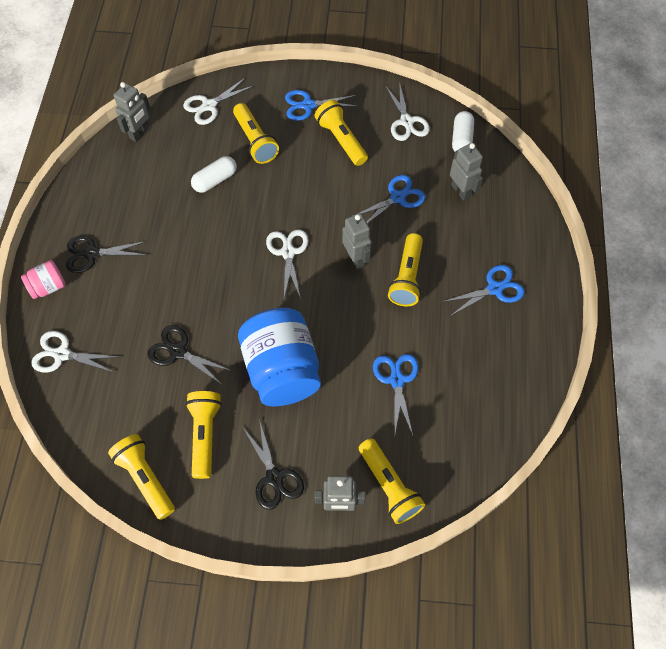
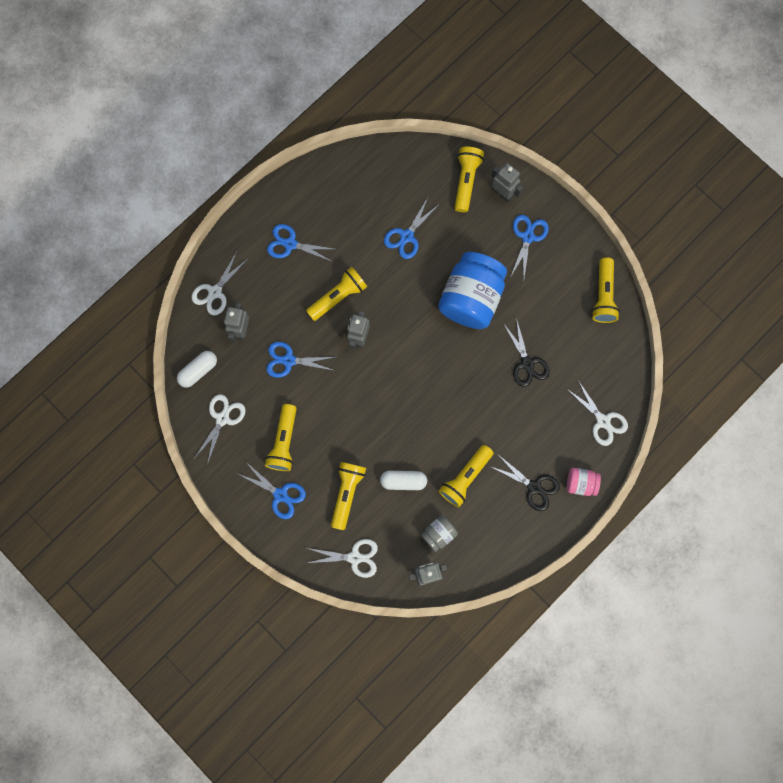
camera: 140 degrees left, 15 degrees up
(152, 165) = (438, 534): none -> grey jar
(205, 434) = (549, 294): yellow flashlight -> yellow flashlight (465, 478)
(274, 477) = (527, 237): black scissors -> blue scissors
(288, 252) = (400, 379): white scissors -> white scissors (215, 292)

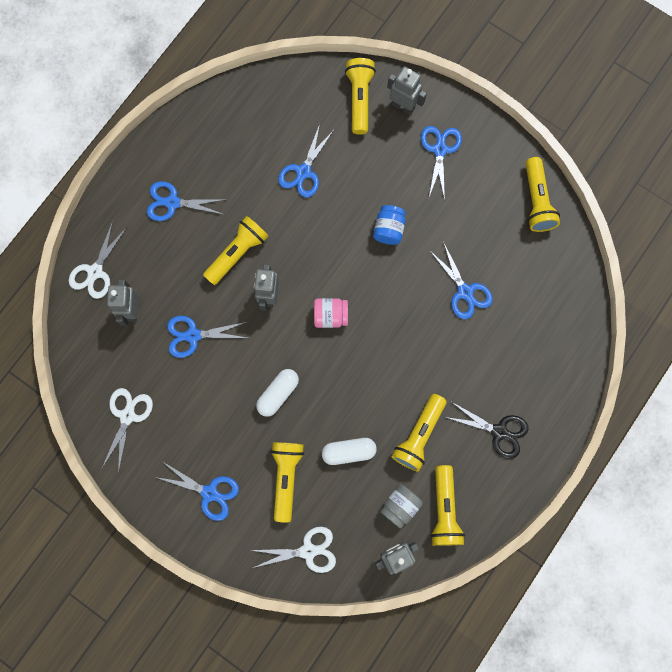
camera: 10 degrees left, 0 degrees up
(198, 371) = (90, 365): white capsule -> white capsule (278, 393)
(284, 442) = (203, 430): yellow flashlight -> yellow flashlight (444, 509)
(471, 298) = (388, 229): blue jar -> blue jar, size x0.46
(527, 363) = (465, 292): black scissors -> blue scissors
(580, 483) = (551, 418): pink jar -> pink jar (330, 316)
(603, 421) = (563, 343): white scissors -> none

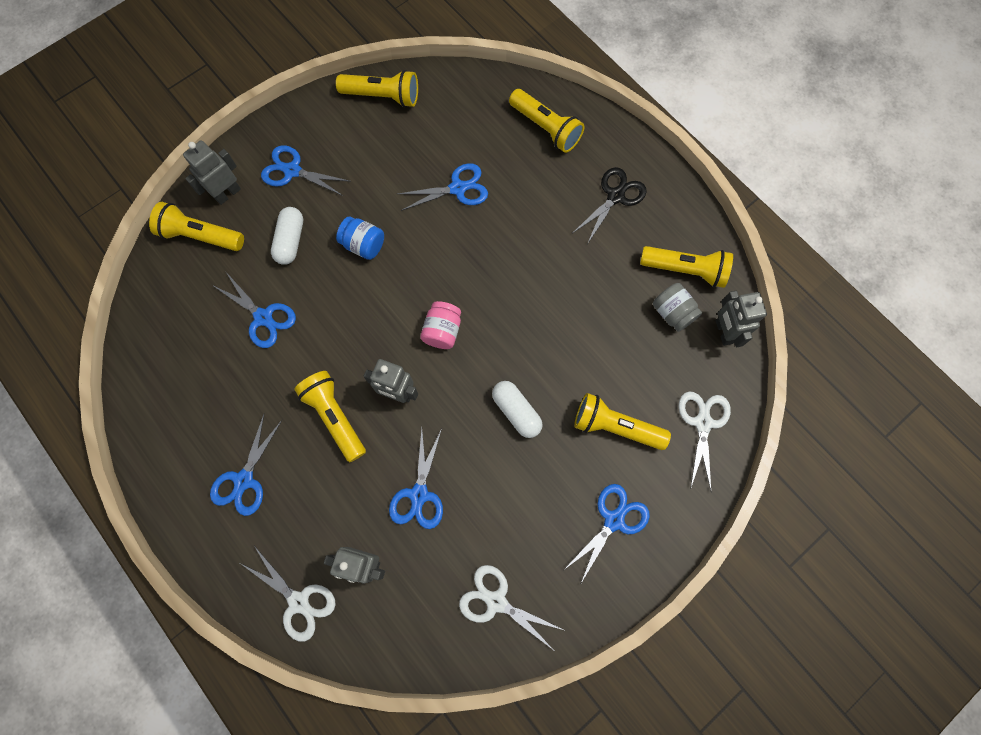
camera: 75 degrees left, 5 degrees down
(348, 451) = (601, 351): white capsule -> white capsule (291, 241)
(419, 435) = (600, 274): yellow flashlight -> yellow flashlight (546, 128)

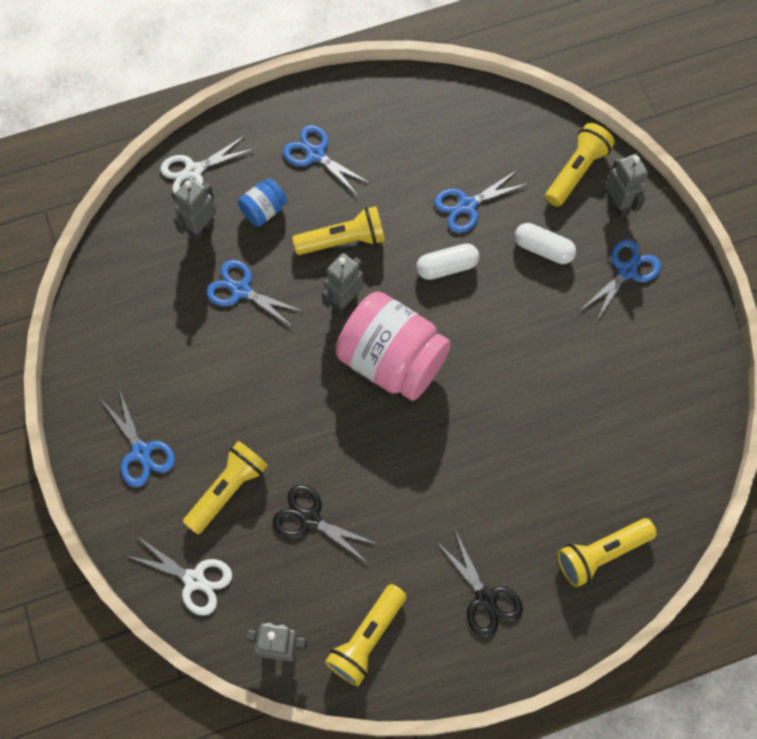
camera: 110 degrees right, 5 degrees down
(363, 245) = (515, 315): blue jar -> blue jar (264, 210)
(383, 96) = (697, 387): yellow flashlight -> none
(442, 331) = (392, 361): pink jar -> pink jar, size x2.18
(458, 188) = (552, 429): blue scissors -> none
(496, 601) = (120, 324): white scissors -> none
(516, 411) = (282, 402): white capsule -> white capsule (447, 267)
(611, 348) = (310, 519): none -> black scissors
(672, 313) = (323, 601): grey jar -> none

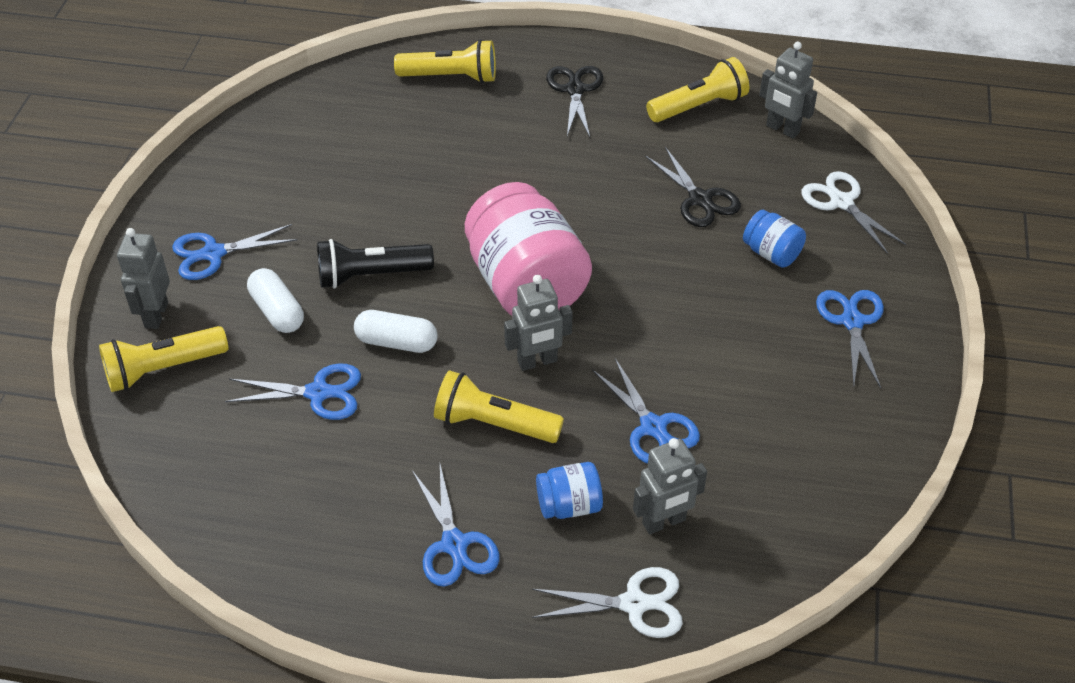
camera: 150 degrees left, 20 degrees down
(228, 490) = (771, 253): yellow flashlight -> blue jar
(505, 311) = (370, 275): none -> black flashlight

